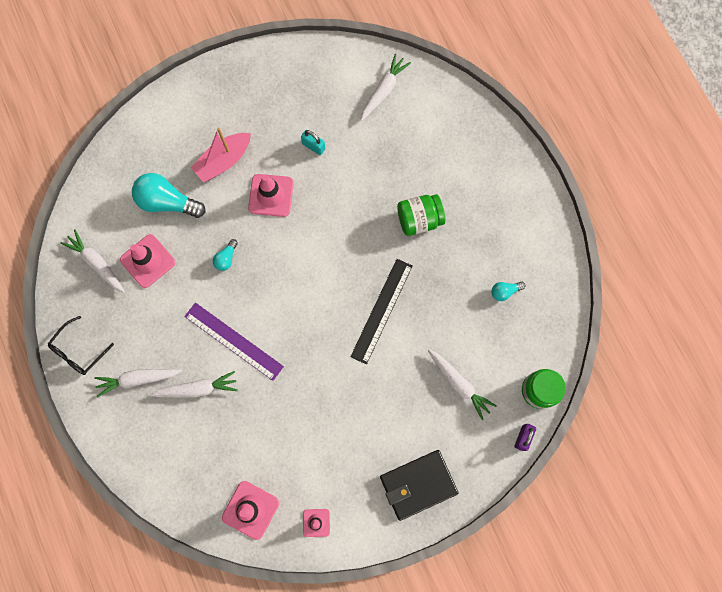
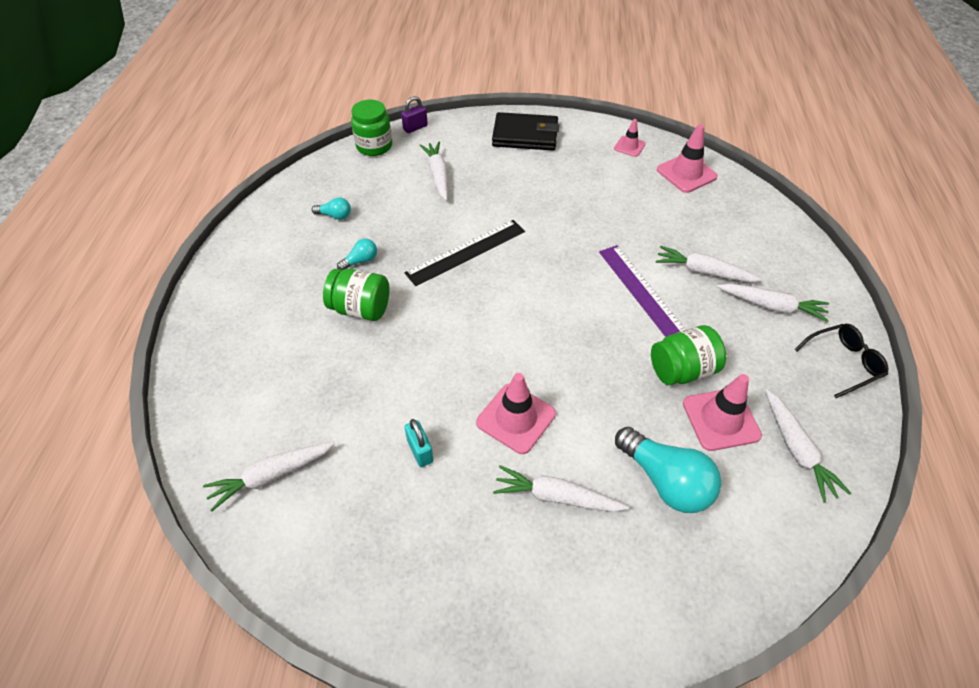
camera: 150 degrees left, 25 degrees down
(183, 286) = (682, 370): none -> green jar
(224, 161) = (556, 496): pink boat -> white carrot
(226, 258) = (613, 375): turquoise light bulb -> turquoise light bulb (360, 261)

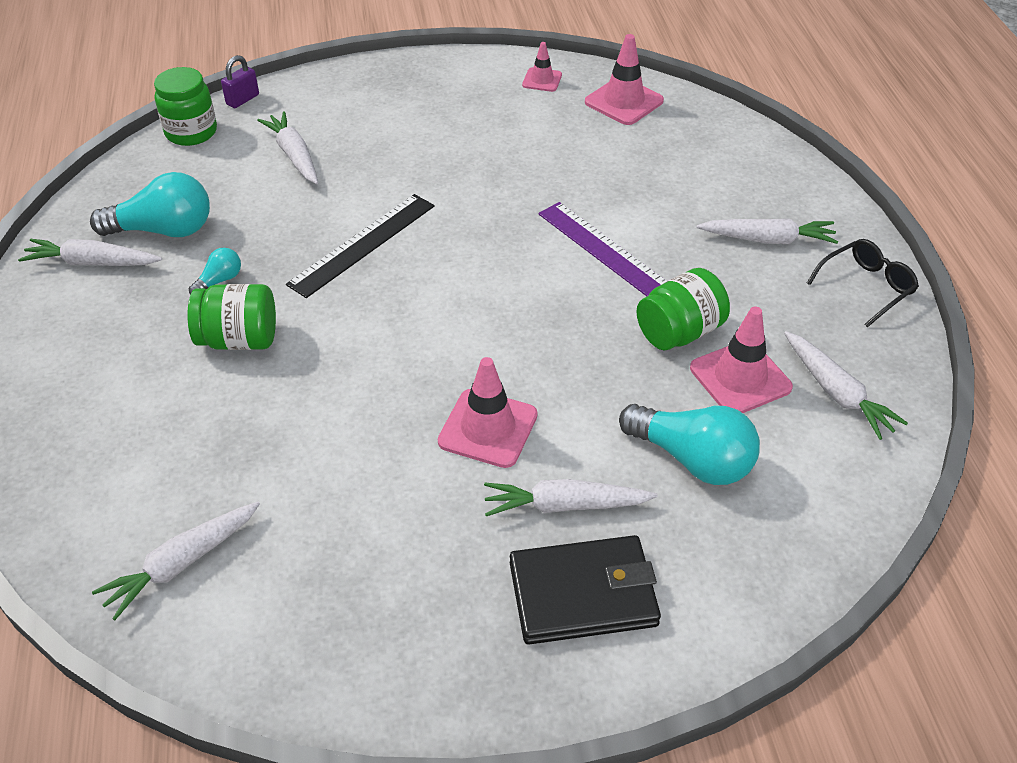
camera: 15 degrees left, 5 degrees down
(335, 216) = (163, 230): turquoise light bulb -> turquoise light bulb, size x2.05
(420, 451) = (374, 492): turquoise padlock -> none
(525, 135) = (399, 87): black wallet -> black wallet (583, 594)
(703, 272) = (676, 215): white carrot -> white carrot (92, 263)

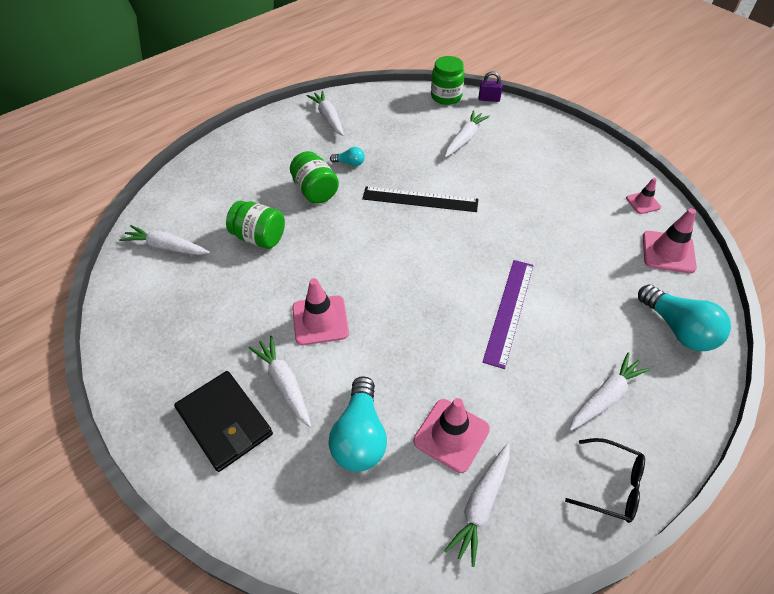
camera: 60 degrees right, 5 degrees up
(163, 230) = (368, 127): turquoise light bulb -> turquoise light bulb (678, 329)
(679, 332) = (467, 381): green jar -> green jar (259, 237)
(768, 239) = (605, 397): white carrot -> white carrot turned 105 degrees counterclockwise

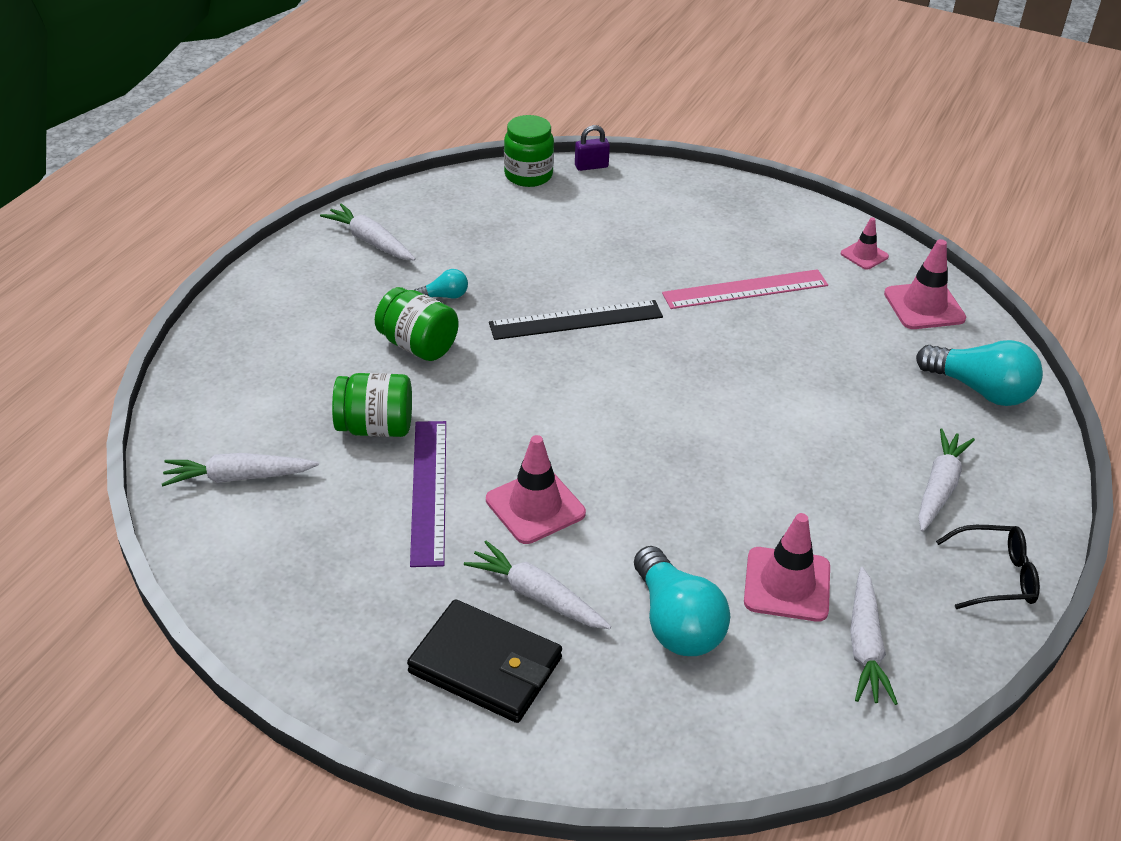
camera: 25 degrees left, 10 degrees down
(464, 139) = (589, 227): white carrot -> none
(509, 311) = (774, 425): purple ruler -> purple ruler (428, 491)
(543, 206) = (745, 289): none -> pink ruler

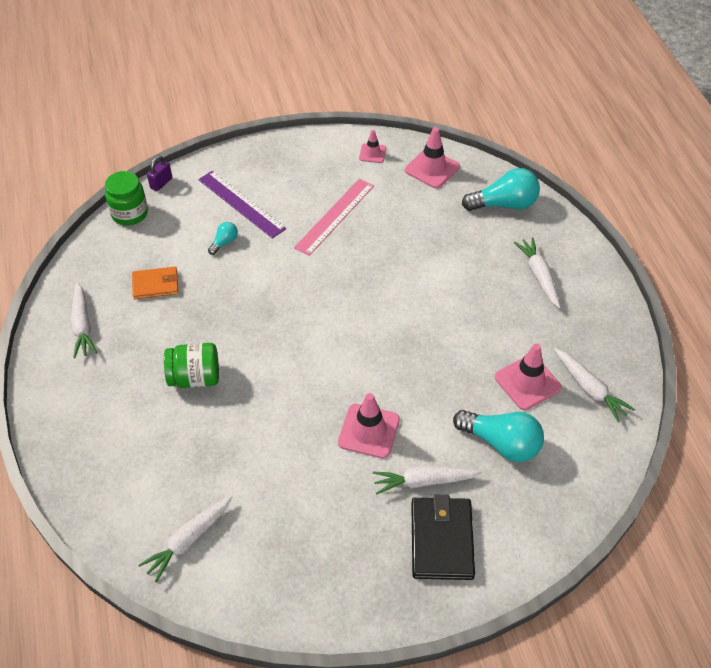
camera: 40 degrees left, 10 degrees up
(370, 241) = (82, 325): white carrot -> white carrot turned 105 degrees counterclockwise
(375, 427) = (231, 448): green jar -> none
(428, 491) = (304, 465): purple ruler -> purple ruler (241, 204)
(444, 296) = (173, 333): turquoise light bulb -> turquoise light bulb (224, 242)
(479, 247) = (156, 285): none -> orange wallet
(485, 665) = (442, 540): black wallet -> black wallet turned 75 degrees counterclockwise
(576, 320) = (266, 298): black ruler -> none
(994, 576) = (605, 309): black glasses -> none

